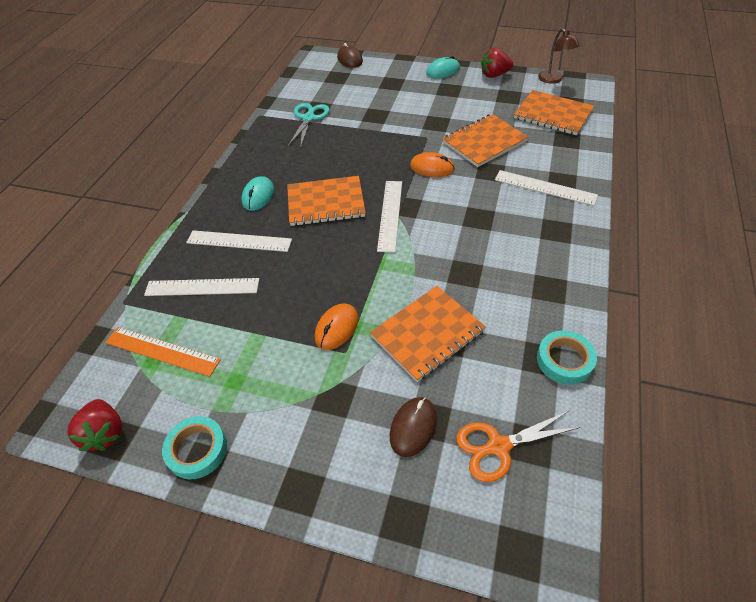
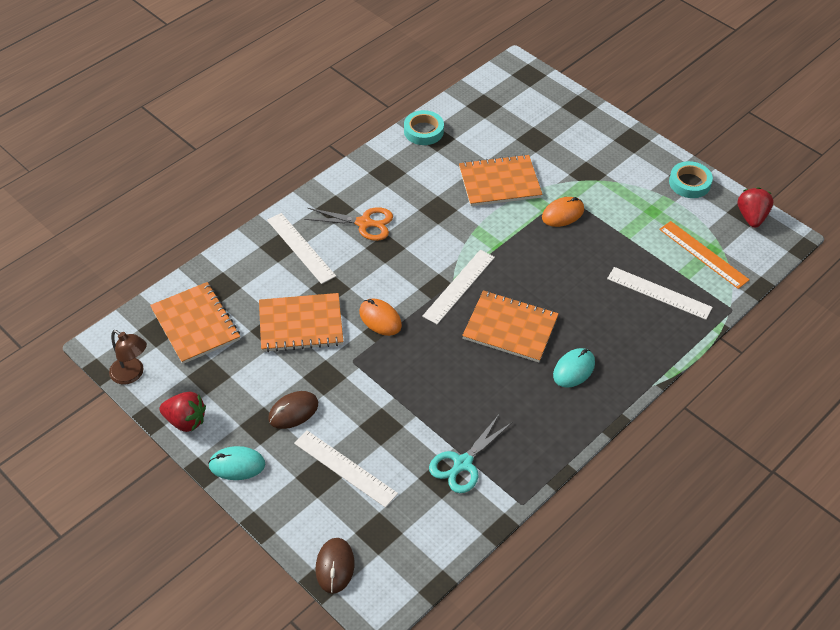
camera: 155 degrees left, 0 degrees up
(239, 241) = (612, 324): white ruler -> white ruler (345, 468)
(413, 427) = (547, 139): brown mouse -> brown mouse (293, 411)
(498, 447) = (504, 112): orange scissors -> orange scissors (364, 223)
(553, 80) = (132, 374): brown lamp -> brown lamp turned 120 degrees clockwise

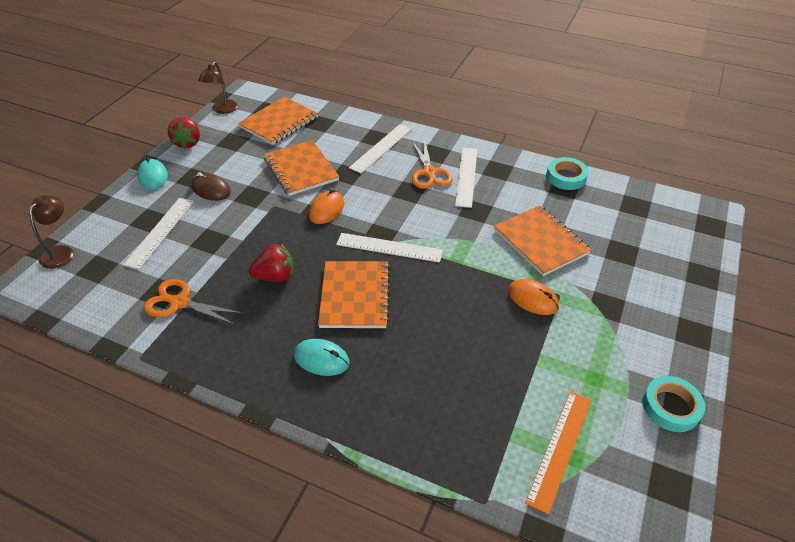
camera: 70 degrees right, 5 degrees down
(335, 566) = (61, 252): brown mouse -> brown lamp
(462, 464) = (179, 303): turquoise scissors -> orange scissors
(659, 293) = (469, 414): white ruler -> white ruler (466, 176)
(751, 217) = (665, 494): red strawberry -> red strawberry (275, 276)

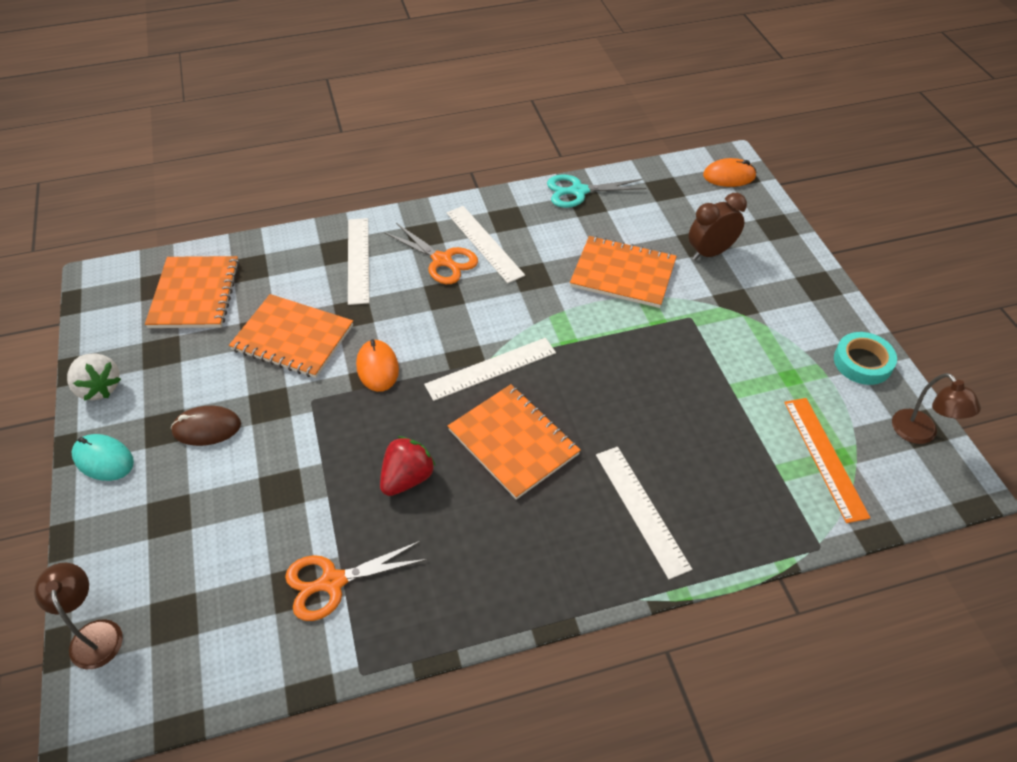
camera: 40 degrees left, 5 degrees up
(160, 232) = (203, 520): white ruler -> white ruler (641, 510)
(188, 143) = (99, 388): red strawberry -> white strawberry
(222, 110) = (95, 318): brown lamp -> brown lamp (920, 434)
(321, 359) = (553, 529): turquoise mouse -> none
(532, 299) = (673, 336): orange mouse -> orange mouse (729, 176)
(566, 177) = (578, 191): turquoise tape -> turquoise scissors
(624, 263) = (710, 252): none -> brown clock

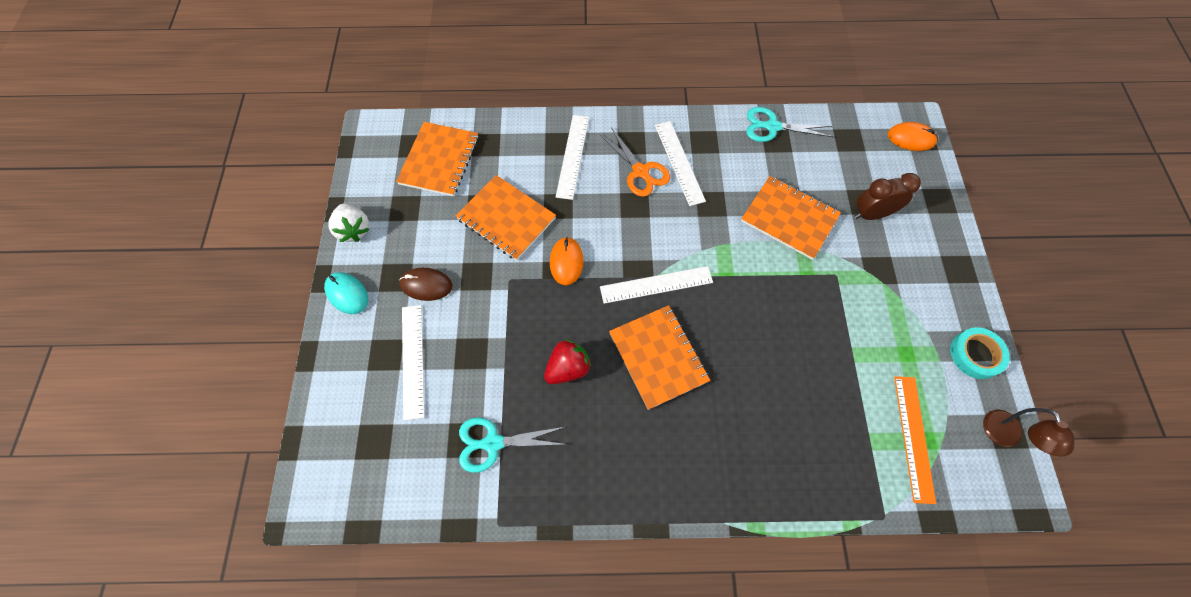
camera: 15 degrees right, 15 degrees up
(94, 634) = (317, 439): brown lamp -> none
(332, 582) = (492, 443): orange scissors -> turquoise scissors
(641, 510) = (746, 445): white ruler -> white ruler (413, 360)

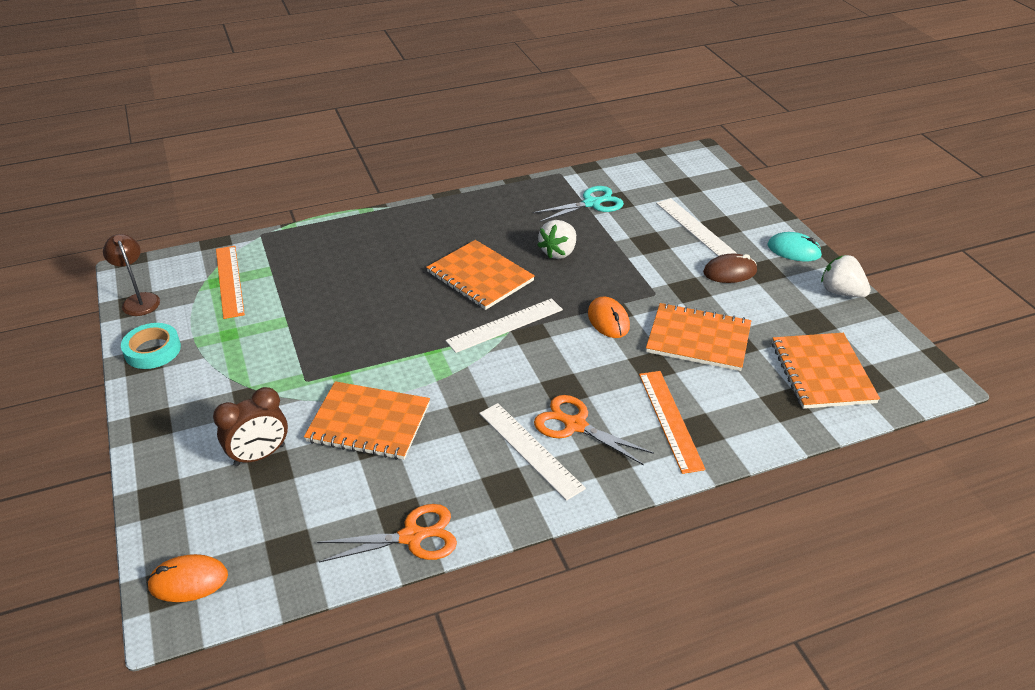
camera: 160 degrees right, 25 degrees down
(568, 368) = (558, 252): red strawberry -> white strawberry
(572, 156) = (670, 420): white ruler -> orange ruler
(772, 127) = (413, 536): turquoise scissors -> orange scissors

